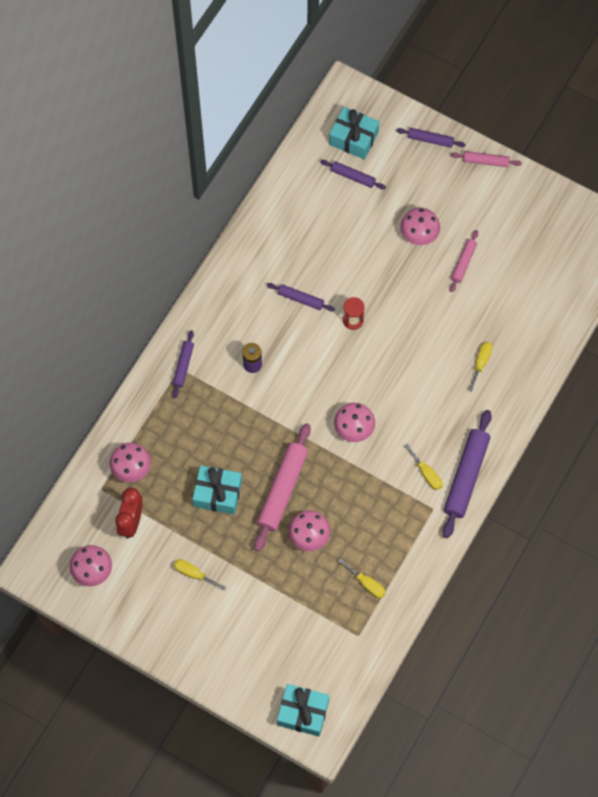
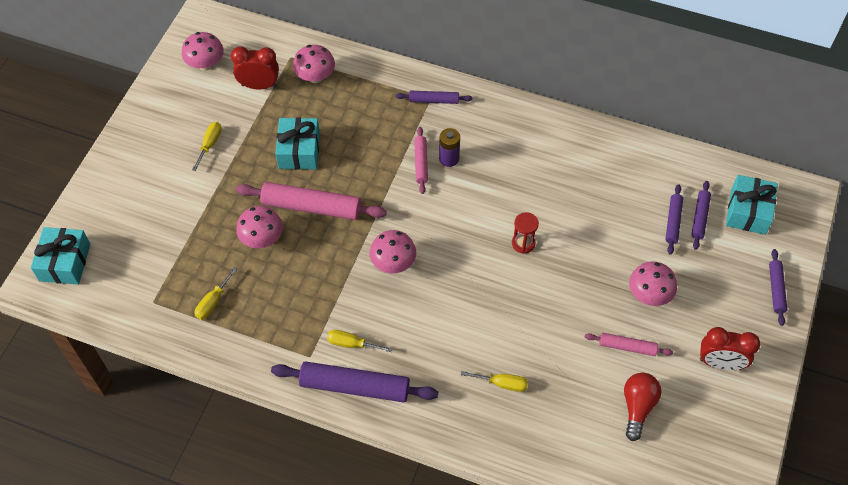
camera: 80 degrees right, 10 degrees down
(300, 299) = (535, 190): purple rolling pin -> purple rolling pin (673, 222)
(426, 474) = (351, 344): yellow screwdriver -> yellow screwdriver turned 60 degrees clockwise
(485, 161) = (770, 353): pink rolling pin -> pink rolling pin (421, 163)
(488, 199) = (720, 363): none -> red clock
(516, 268) = (637, 407): none -> red light bulb

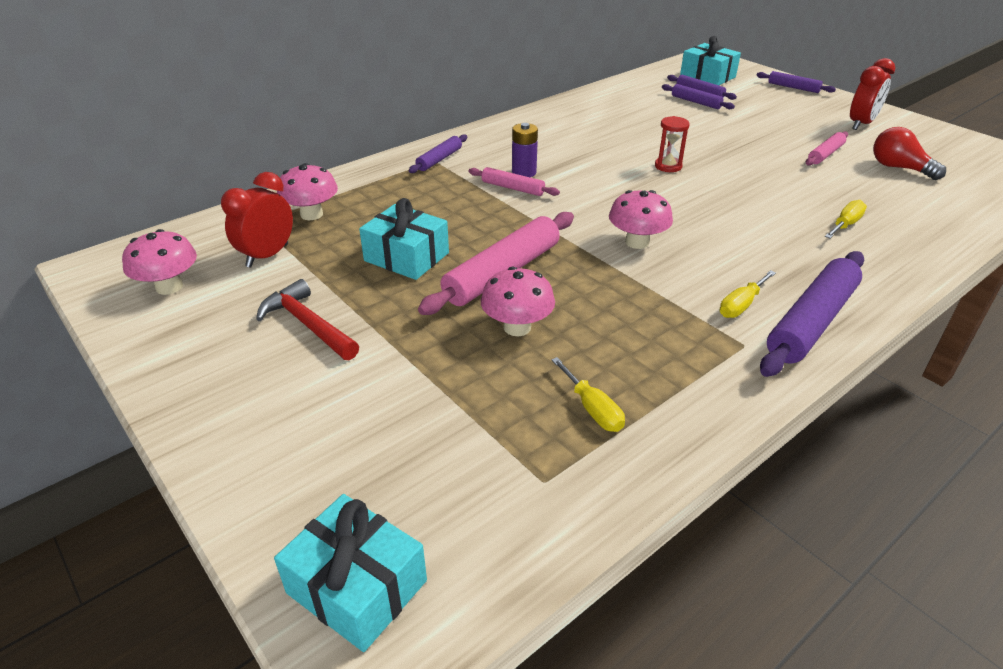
camera: 60 degrees left, 20 degrees down
(210, 144) = (308, 324): yellow screwdriver -> red hammer
(649, 294) = (769, 130): pink mushroom -> none

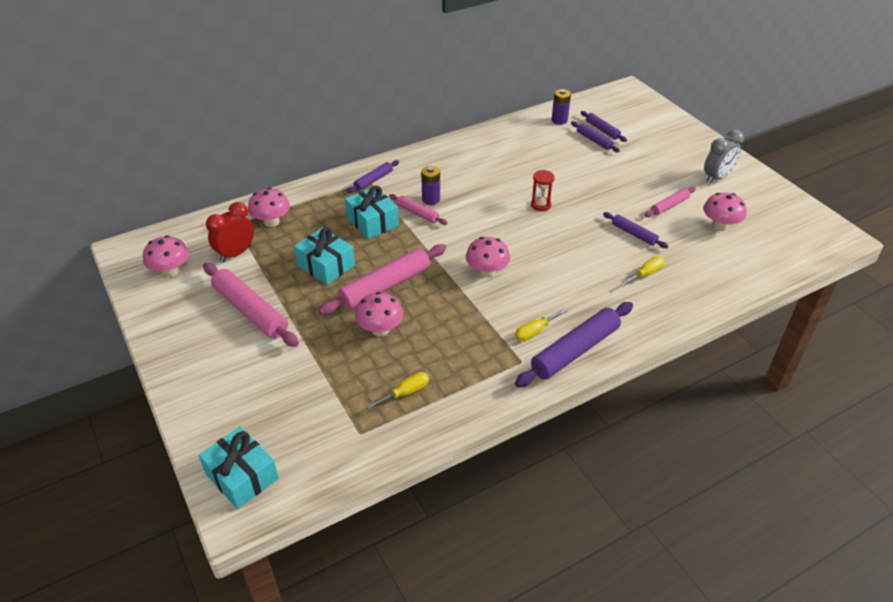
camera: 10 degrees right, 5 degrees up
(308, 324) = (250, 311): red hammer -> pink rolling pin
(592, 409) = (405, 393): yellow screwdriver -> yellow screwdriver turned 105 degrees counterclockwise
(644, 88) = (559, 120): none -> purple battery
(707, 76) = (618, 112): turquoise gift -> turquoise gift (372, 222)
(793, 87) = (684, 132): purple rolling pin -> purple rolling pin (634, 234)
(861, 124) = (717, 178): red clock -> grey clock
(899, 168) = (720, 226): red light bulb -> pink mushroom

